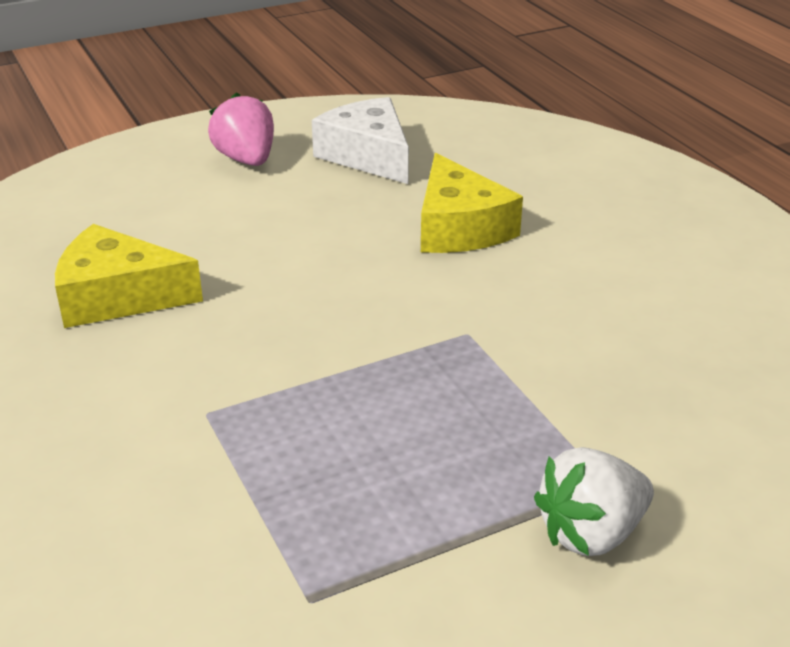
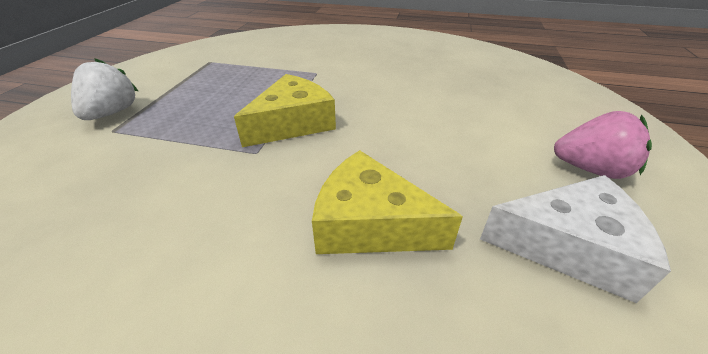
camera: 130 degrees right, 5 degrees up
(117, 296) = (428, 79): yellow cheese -> yellow cheese (292, 123)

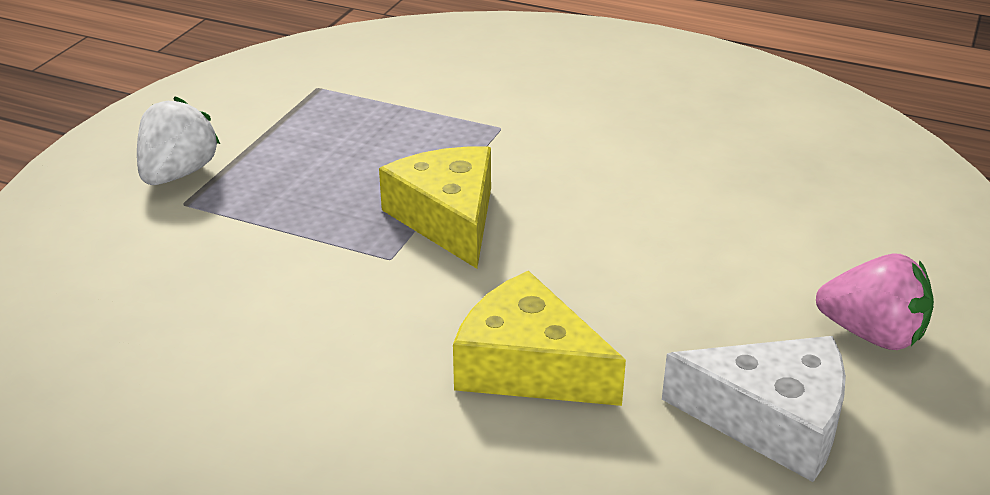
camera: 10 degrees right, 5 degrees down
(292, 123) = (448, 218): yellow cheese -> yellow cheese turned 75 degrees counterclockwise

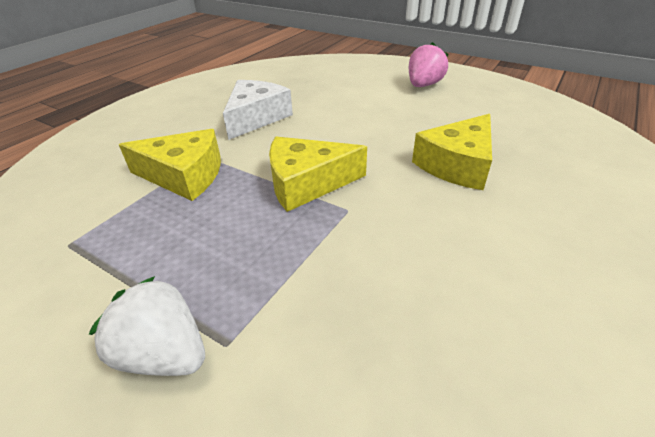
camera: 80 degrees left, 5 degrees up
(451, 122) = (184, 175): none -> yellow cheese
(771, 420) = (483, 110): white cheese -> white cheese (256, 117)

